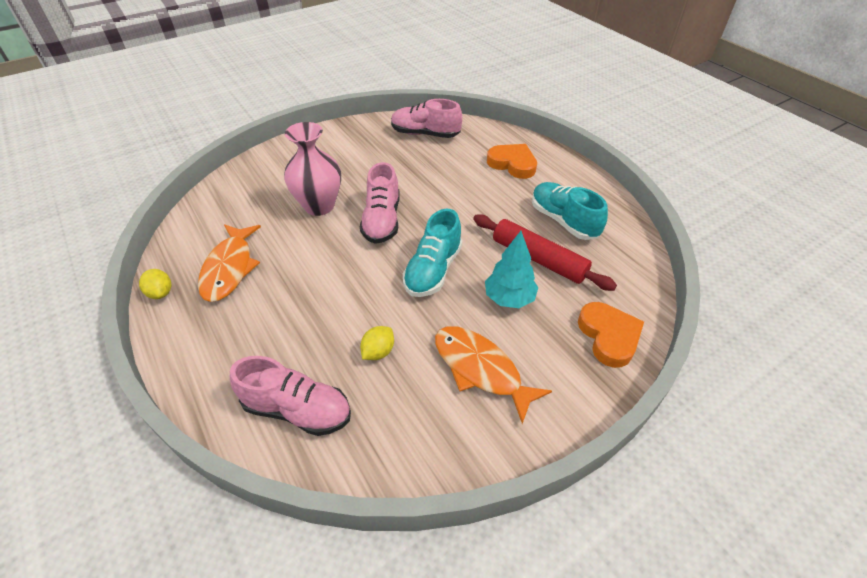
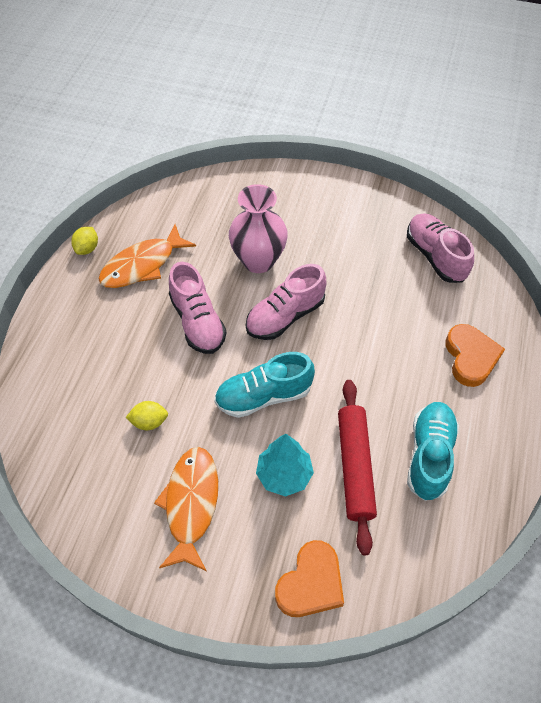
camera: 50 degrees right, 10 degrees up
(297, 410) = (62, 412): pink shoe -> pink shoe (197, 322)

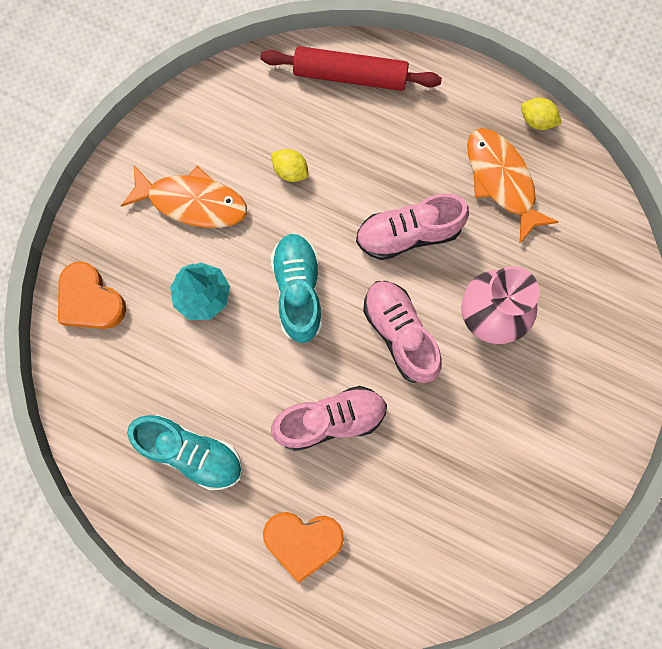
camera: 100 degrees right, 20 degrees up
(149, 422) = (290, 171): yellow lemon -> yellow lemon turned 60 degrees counterclockwise
(355, 467) = (195, 370): red rolling pin -> red rolling pin (350, 75)
(435, 256) = (463, 546): pink shoe -> pink shoe (330, 420)

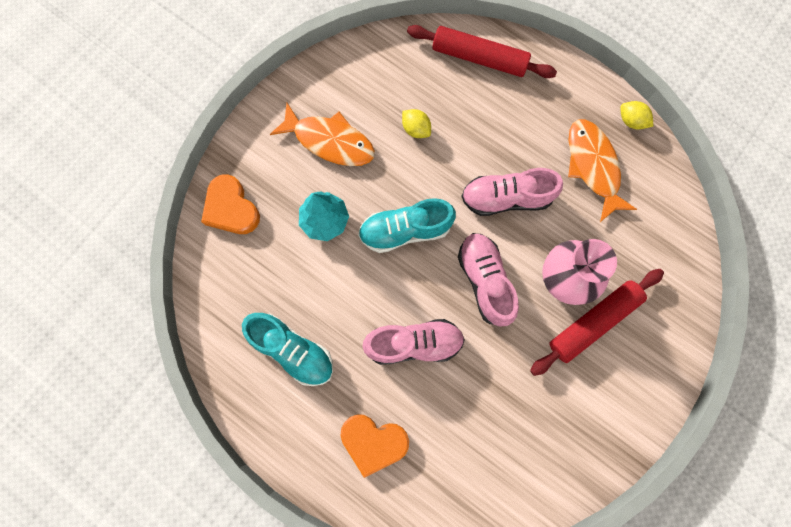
camera: 10 degrees right, 0 degrees up
(298, 291) = (405, 230): turquoise shoe -> turquoise shoe turned 105 degrees counterclockwise
(531, 360) = (593, 322): none -> red rolling pin

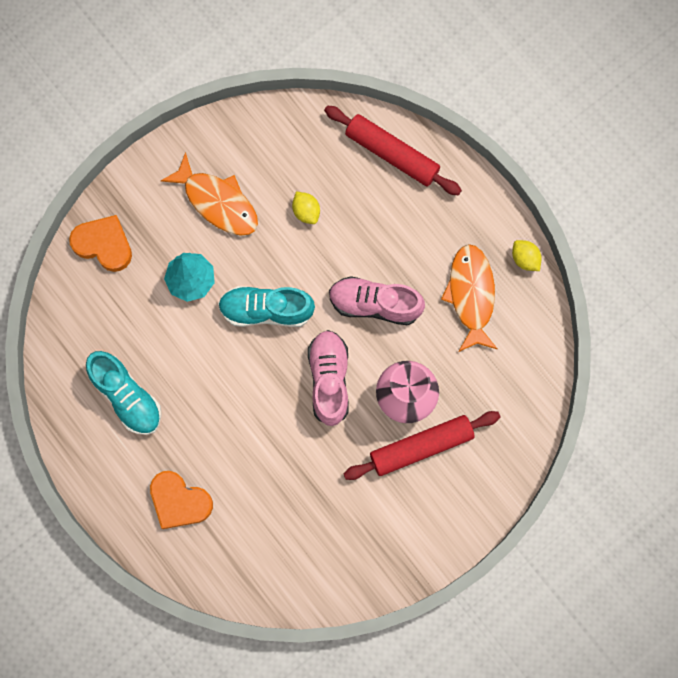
camera: 15 degrees right, 0 degrees up
(231, 208) = (104, 244): orange heart -> orange heart turned 135 degrees clockwise
(414, 343) = (243, 421): pink shoe -> none

